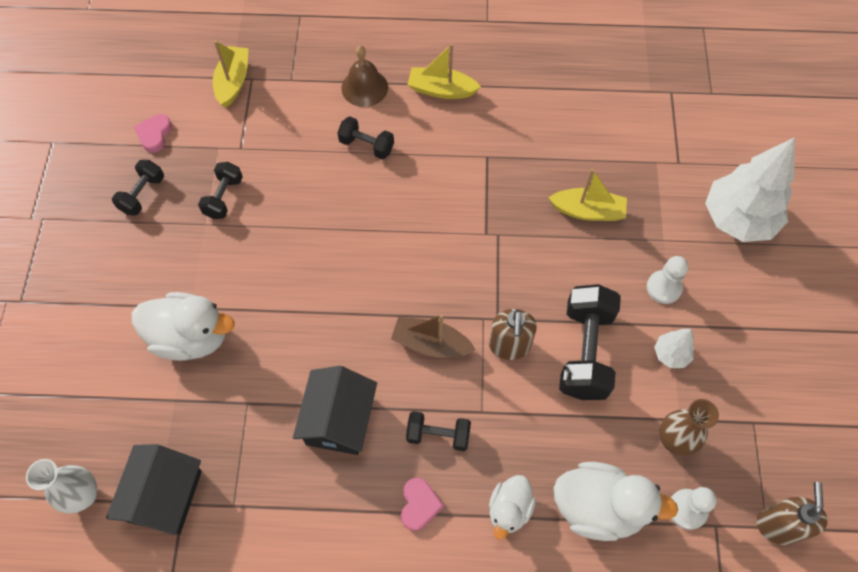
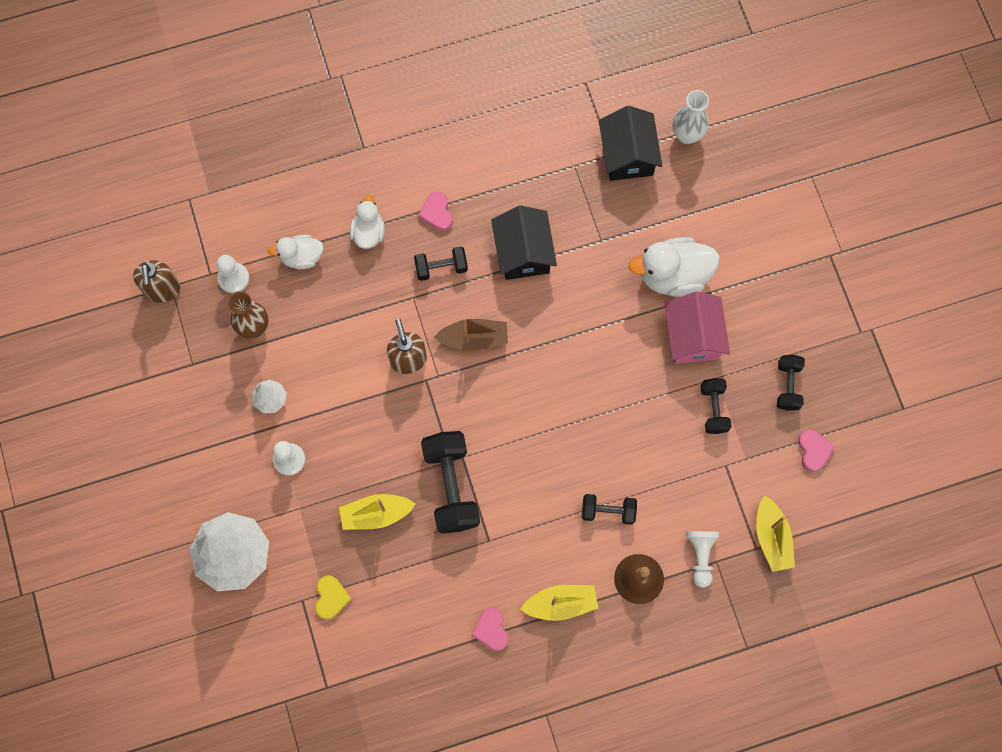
camera: 160 degrees right, 10 degrees up
(206, 269) = (692, 336): none -> pink house
(302, 87) = (700, 556): none -> white pawn
(511, 90) = (491, 630): none -> pink heart
(585, 352) = (343, 376): black dumbbell -> black dumbbell (451, 486)
(598, 507) = (301, 257): white duck -> white duck, size x0.59
(650, 156) = (331, 598): none -> yellow heart

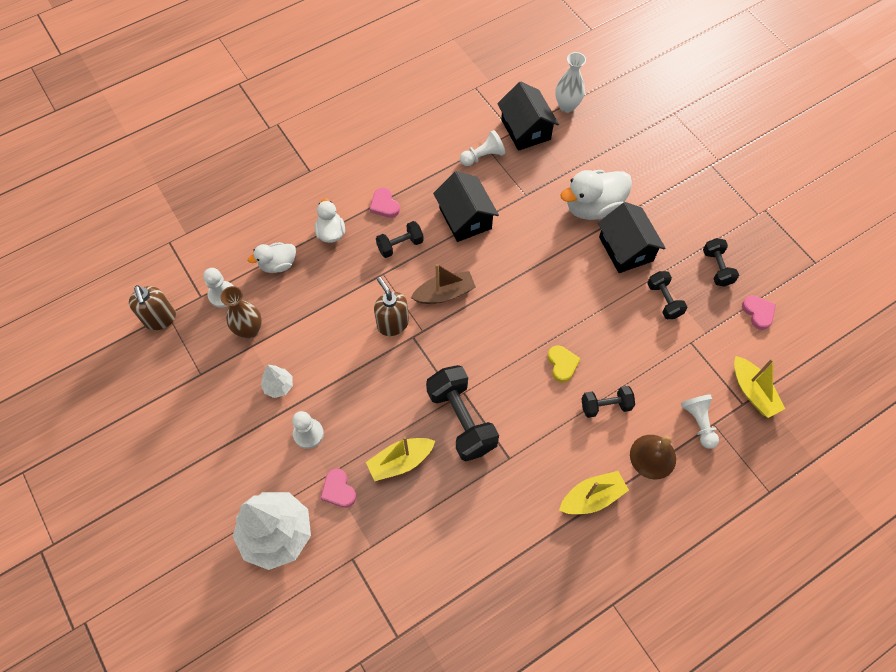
camera: 15 degrees left, 10 degrees down
(331, 598) = (379, 549): yellow heart -> yellow heart (562, 364)
(491, 630) = (536, 538): pink heart -> pink heart (338, 490)
(567, 178) = (483, 156): none -> white pawn
(692, 336) = (625, 249): pink house -> black house

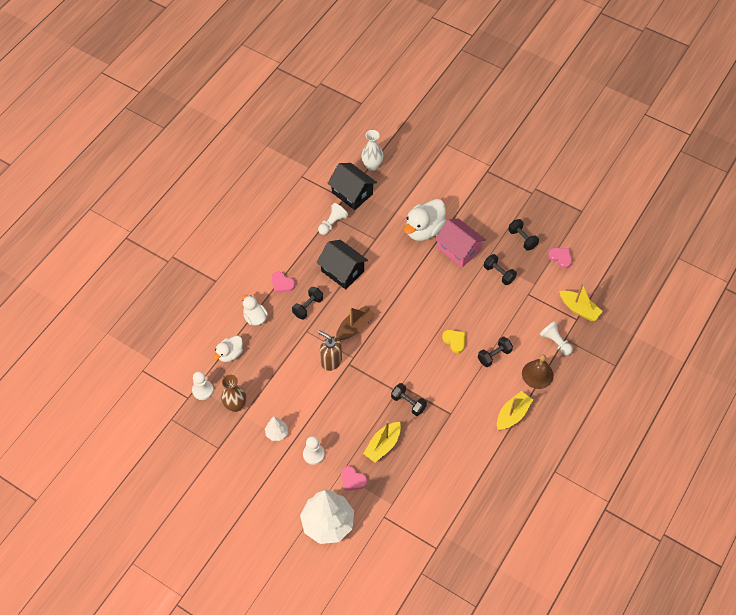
camera: 25 degrees left, 5 degrees down
(160, 319) = (168, 424): brown soap dispenser -> none
(461, 420) = (408, 403): black dumbbell -> black dumbbell, size x0.56
(625, 249) = (459, 249): black house -> pink house

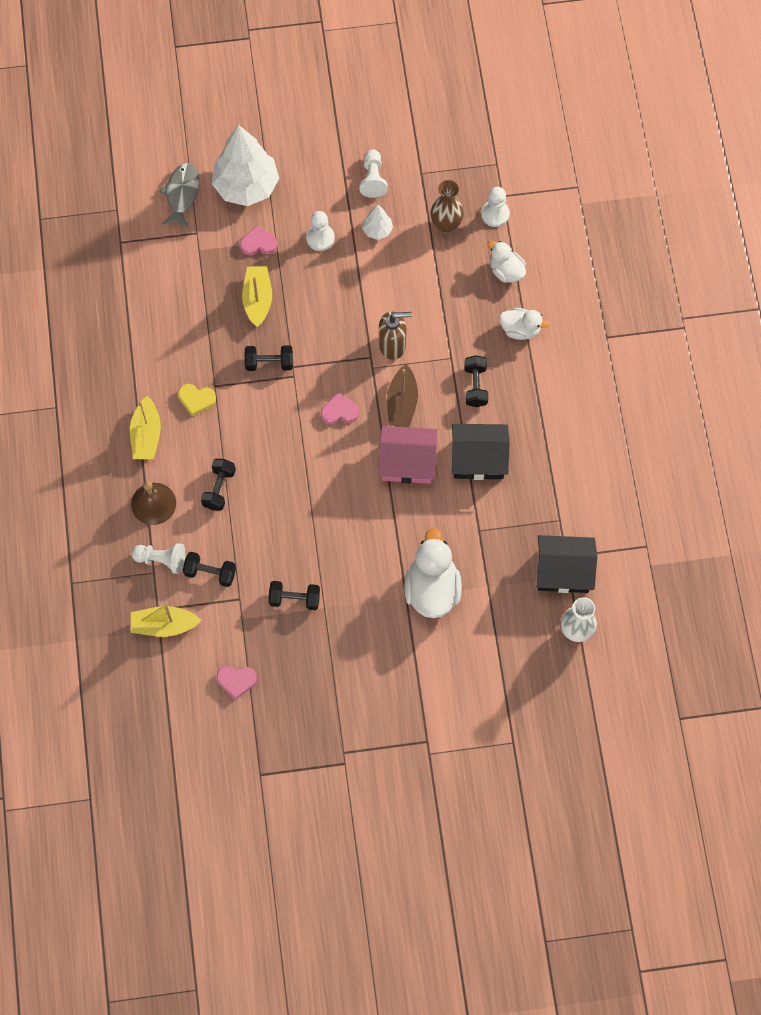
camera: 140 degrees right, 10 degrees up
(230, 354) = (506, 271): white duck -> white duck turned 45 degrees counterclockwise
(282, 284) = (530, 390): pink heart -> pink heart (339, 411)
(332, 223) = (547, 511): white pawn -> white pawn (373, 179)
(372, 550) = (182, 194): none -> grey fish
(454, 341) = (277, 472): yellow heart -> yellow heart (196, 399)
(459, 249) = (368, 595): pink house -> pink house (407, 462)
(522, 239) = (303, 671): black dumbbell -> black dumbbell (210, 573)

